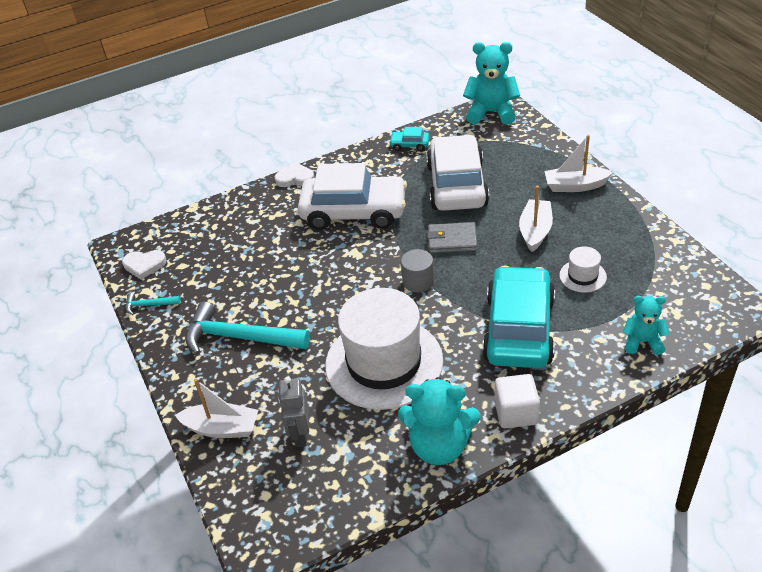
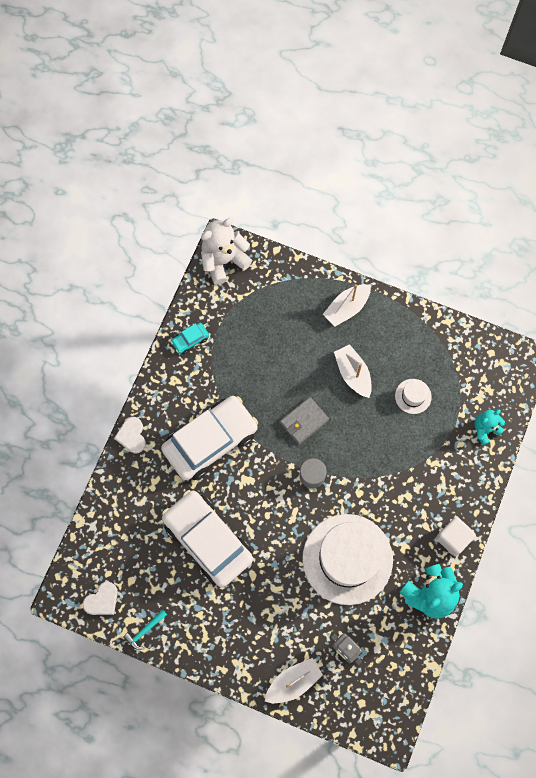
camera: 45 degrees left, 30 degrees up
(240, 337) = (236, 609): turquoise hammer -> none
(295, 178) = (132, 436): white heart -> white heart turned 60 degrees counterclockwise
(457, 185) = (262, 362): white car -> white car (208, 540)
(491, 113) = (223, 260): turquoise teddy bear -> white teddy bear
(519, 329) = (407, 471): turquoise car -> none

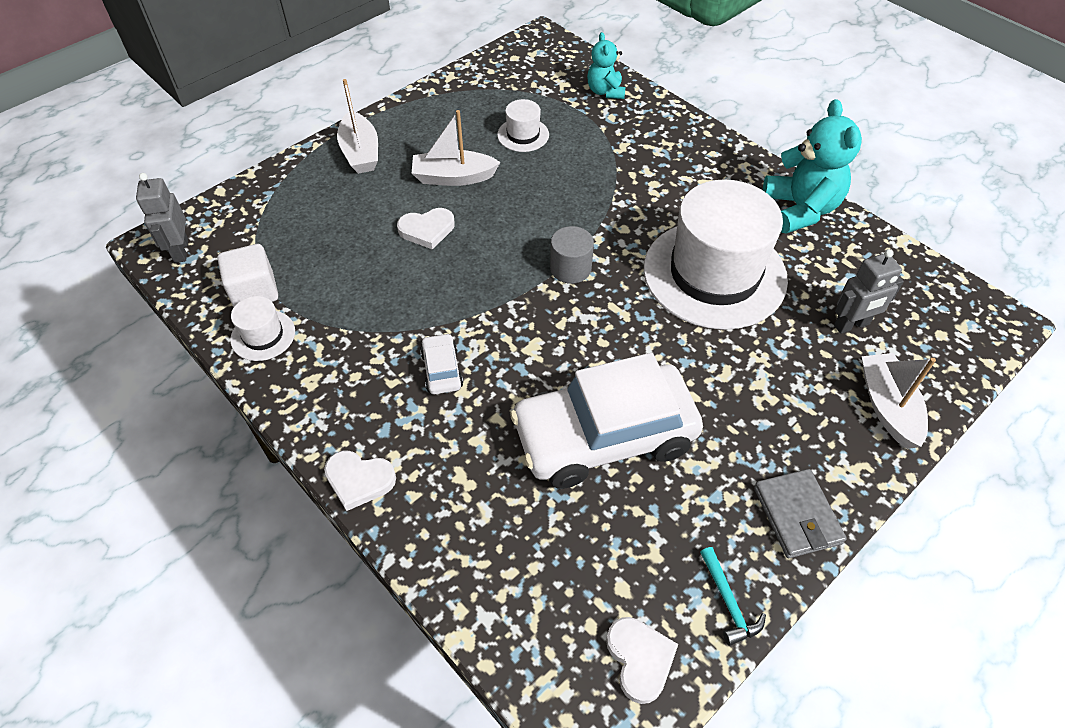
camera: 65 degrees left, 20 degrees down
(190, 340) = (263, 335): turquoise car -> white hat
(210, 441) = (442, 370): white car -> white car, size x0.40
(223, 260) = (180, 251): white teddy bear -> grey robot
(302, 381) = (427, 230): none -> white heart
(304, 421) = (485, 249): grey wallet -> grey wallet (797, 515)
(453, 538) = (732, 163): white cube -> white cube (254, 292)

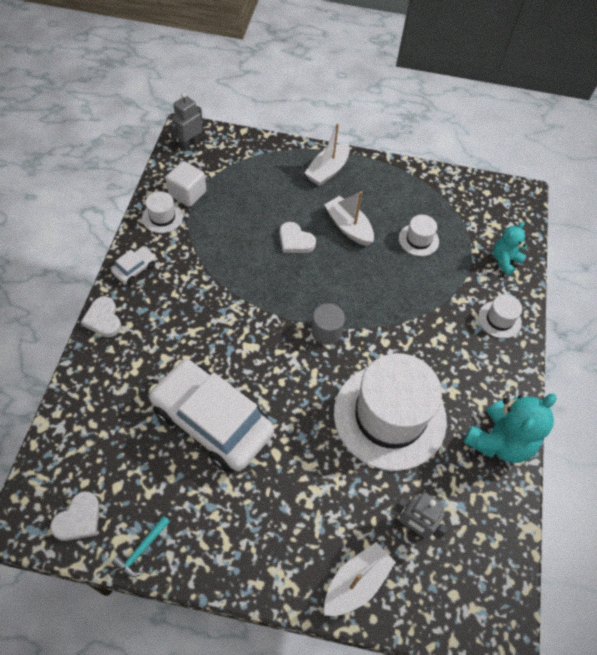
camera: 50 degrees right, 5 degrees up
(442, 370) = (200, 312): white car -> white car (135, 268)
(668, 133) = (499, 319): none -> white hat
(797, 515) = (227, 562): grey wallet -> none

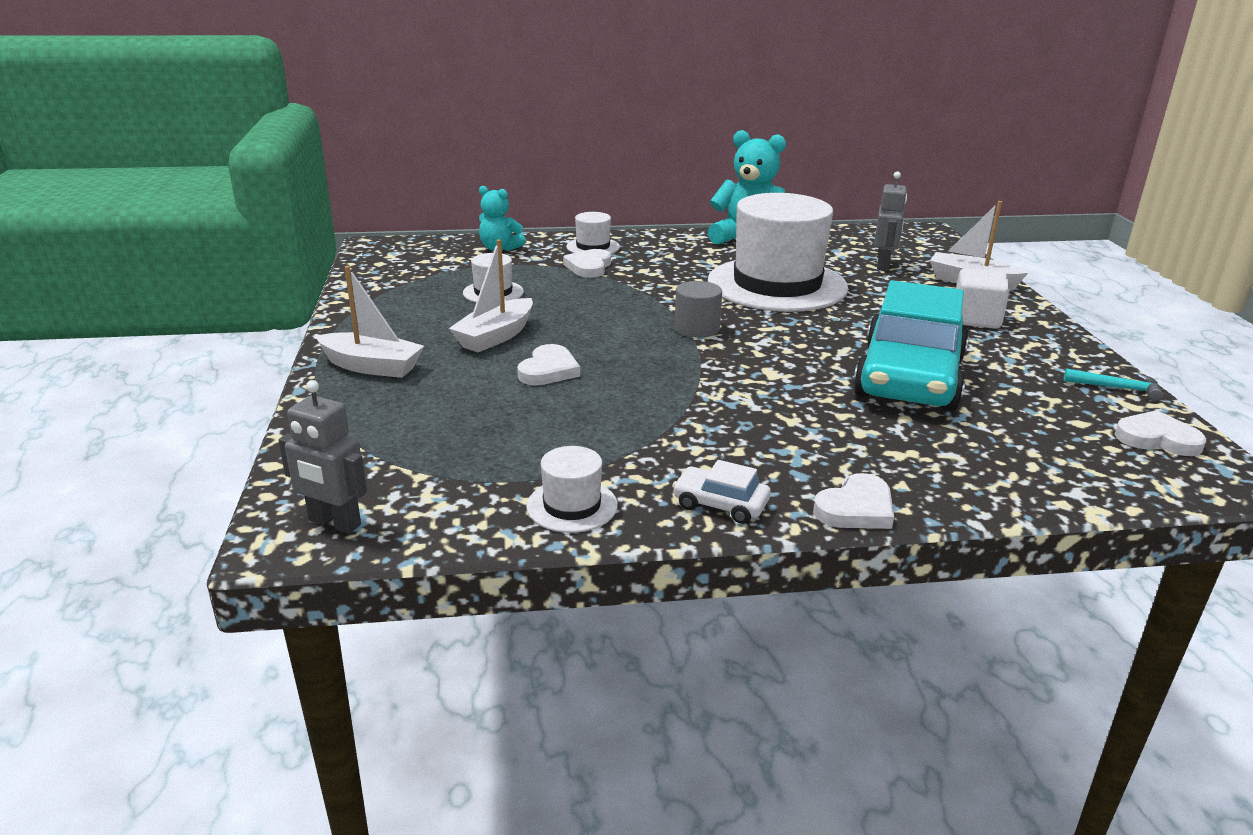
camera: 105 degrees left, 30 degrees down
(187, 193) = (491, 491): white cube -> white cube (975, 319)
(212, 421) = (909, 377): white car -> turquoise car
(455, 304) = (589, 267): none -> white heart

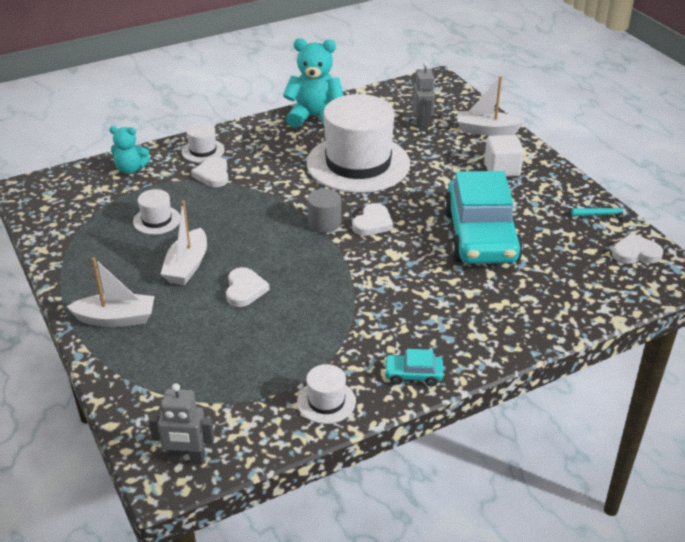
camera: 20 degrees left, 10 degrees up
(720, 504) = (413, 375): white car -> turquoise car
(856, 508) = (490, 355): white heart -> white heart (373, 223)

